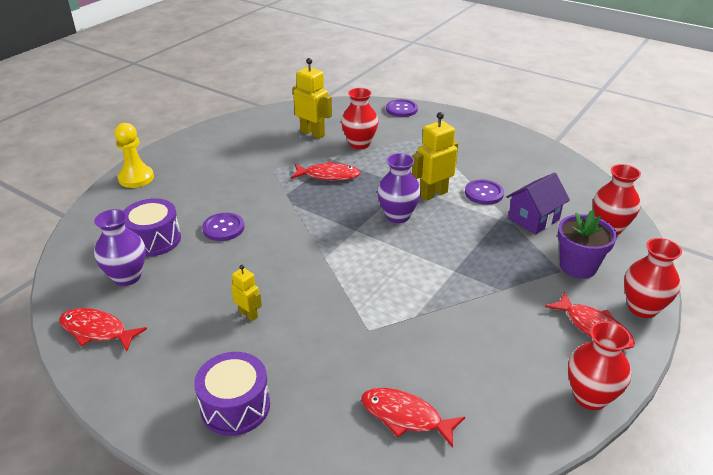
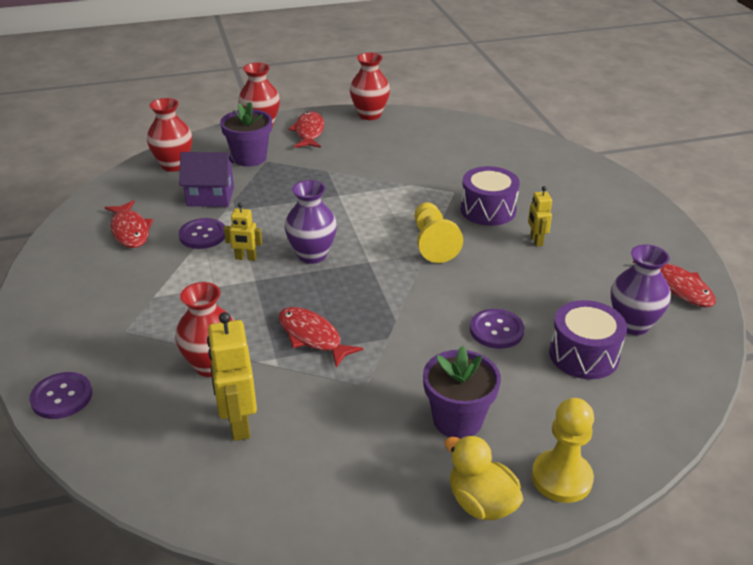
camera: 140 degrees left, 0 degrees up
(171, 155) = (481, 503): none -> yellow duck
(208, 177) = (457, 420): none -> purple flower pot
(235, 406) = (588, 195): purple drum -> purple drum (488, 210)
(328, 267) = (433, 243): none -> yellow pawn
(405, 417) = (484, 149): red fish -> red fish (130, 231)
(433, 194) = (246, 258): yellow robot -> yellow robot, size x0.57

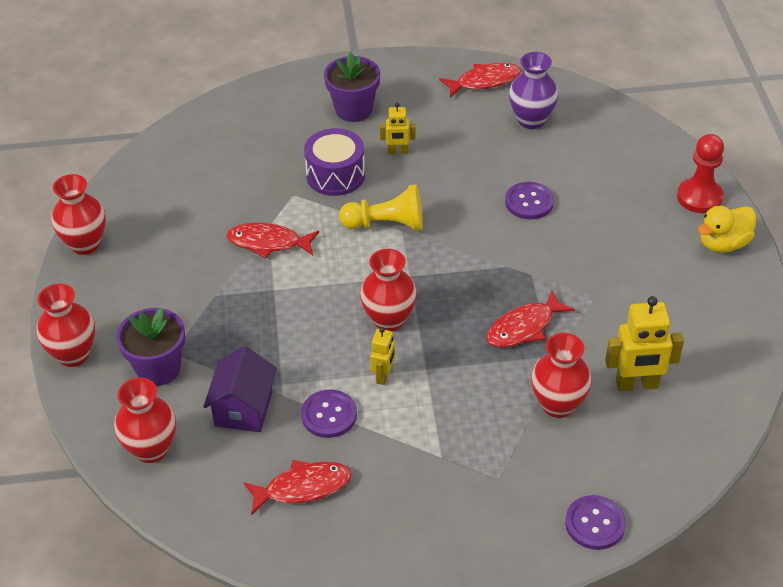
camera: 80 degrees left, 10 degrees up
(309, 132) = (109, 306): red fish -> red fish (268, 243)
(312, 255) = (389, 320): purple vase -> red vase
(457, 420) = (638, 243): purple flower pot -> purple flower pot (353, 109)
(561, 478) = (699, 197): yellow pawn -> red pawn
(584, 355) = (566, 156): purple drum -> none

